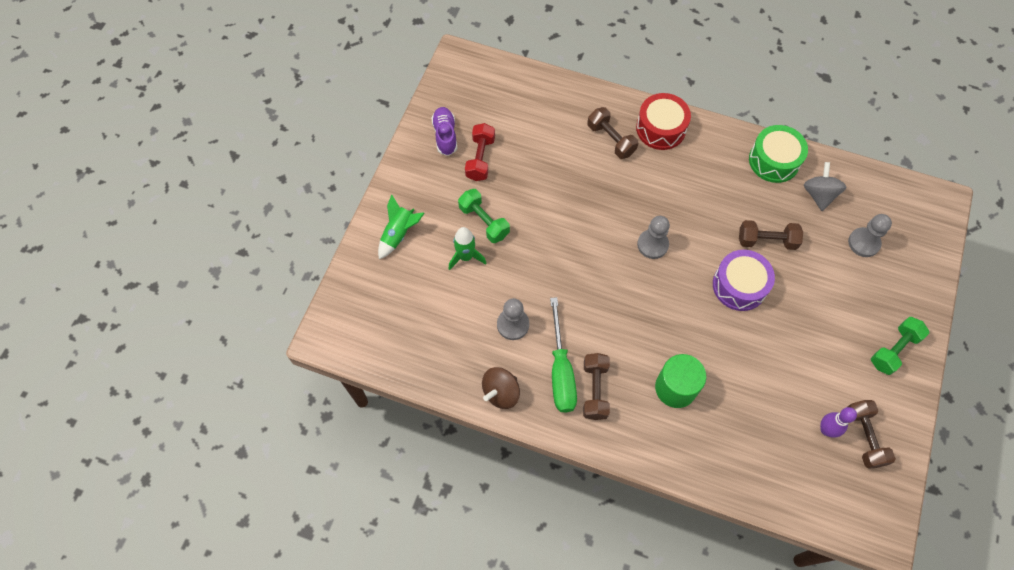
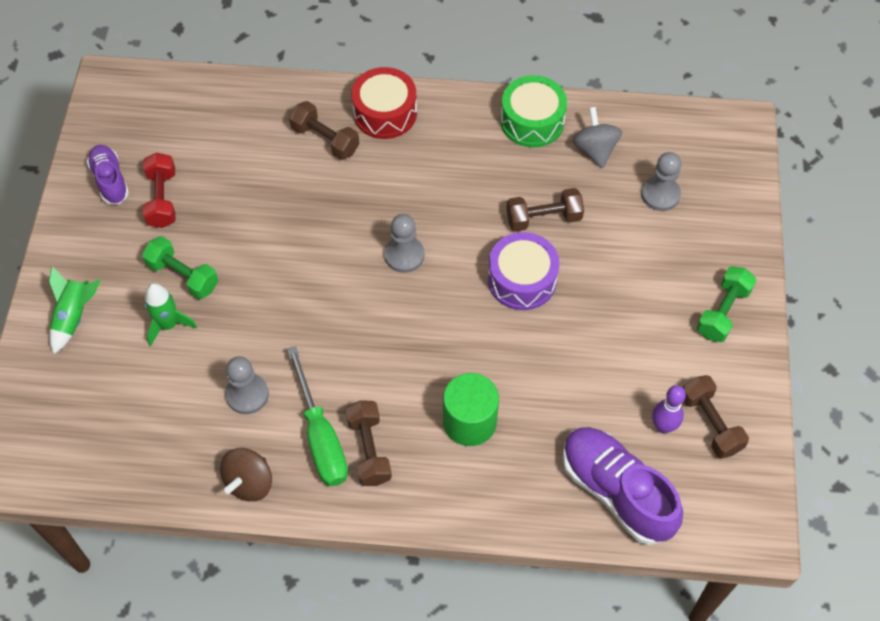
camera: 15 degrees left, 5 degrees down
(778, 472) = (616, 491): none -> purple shoe

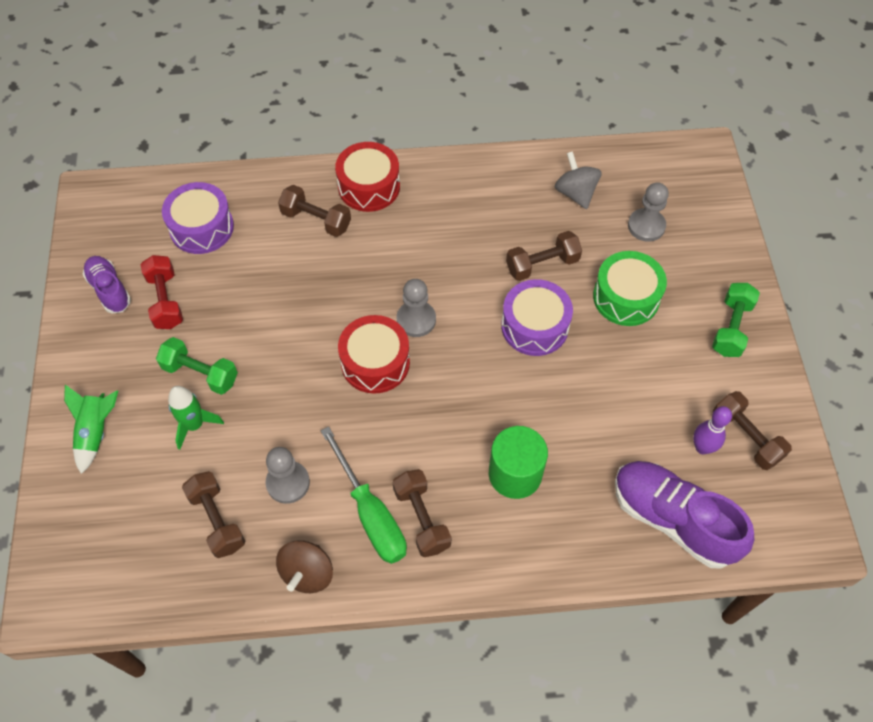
camera: 10 degrees left, 0 degrees up
(173, 419) = (217, 520): none -> brown dumbbell
(210, 131) = (201, 227): none -> purple drum
(355, 291) = (375, 362): none -> red drum
(532, 121) = (510, 175): green drum -> green drum (626, 297)

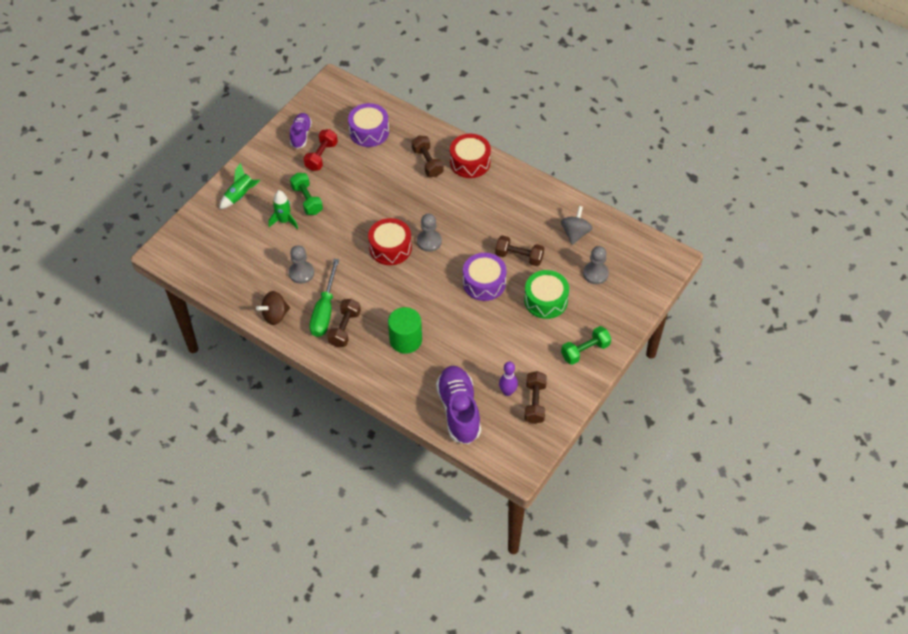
camera: 40 degrees right, 5 degrees down
(217, 520) = (258, 267): brown dumbbell -> none

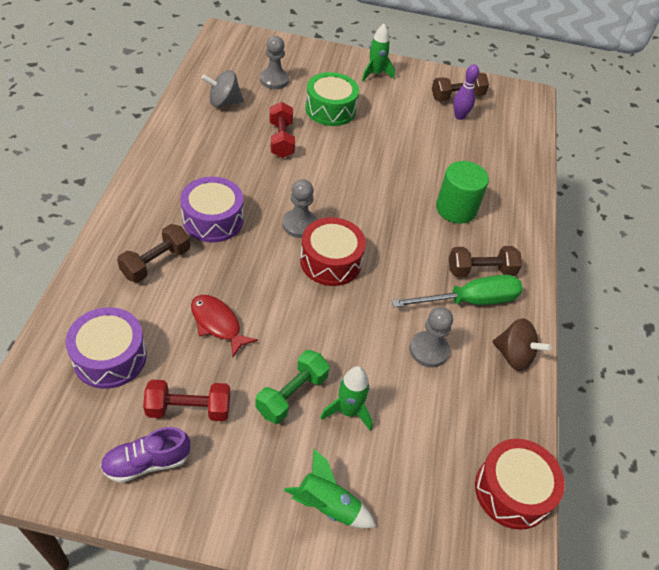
camera: 120 degrees left, 5 degrees down
(369, 180) = (217, 324): none -> red fish
(459, 410) = (507, 146): purple shoe -> none
(470, 162) = (140, 216): red drum -> red drum (512, 491)
(484, 283) = (335, 161): purple drum -> purple drum (213, 220)
(519, 257) = (281, 140): brown dumbbell -> red dumbbell
(585, 351) = (375, 74): green dumbbell -> green rocket

